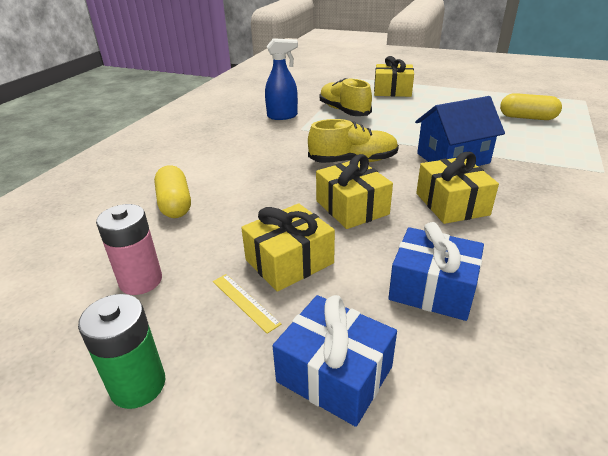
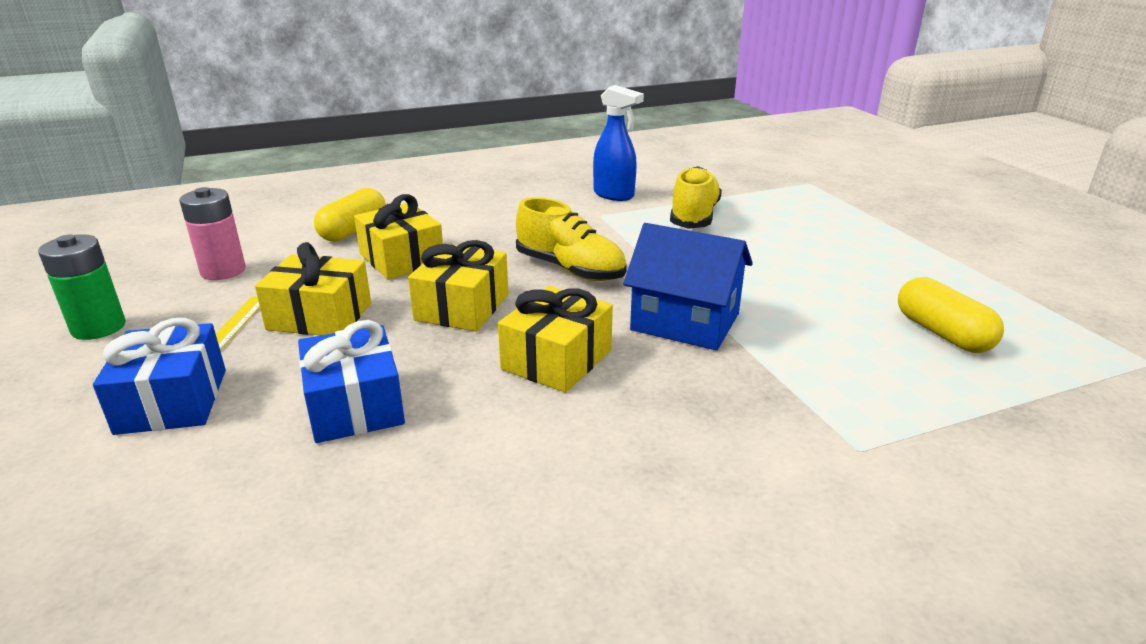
camera: 45 degrees right, 5 degrees down
(392, 91) = (821, 218): yellow gift -> yellow gift (402, 259)

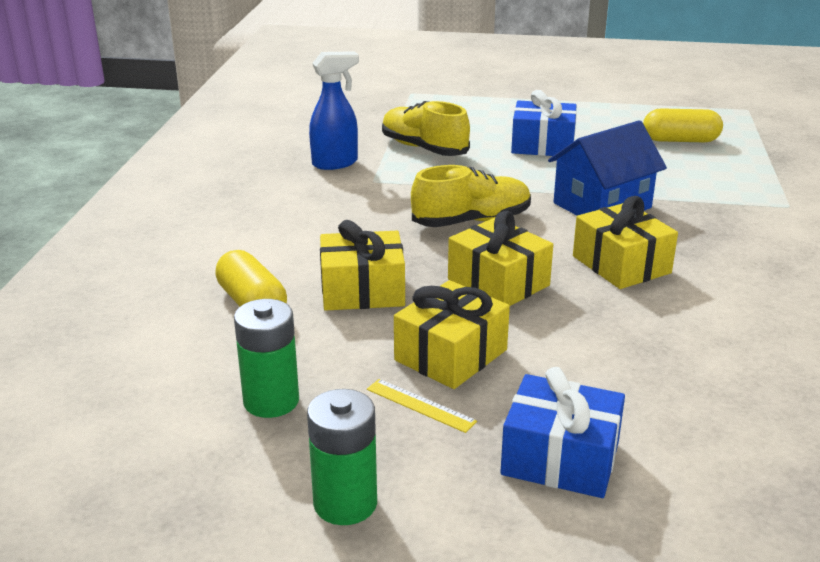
camera: 60 degrees left, 0 degrees up
(223, 271) = (271, 401): pink battery -> green battery
(355, 405) = (632, 362): blue gift -> blue gift (542, 145)

